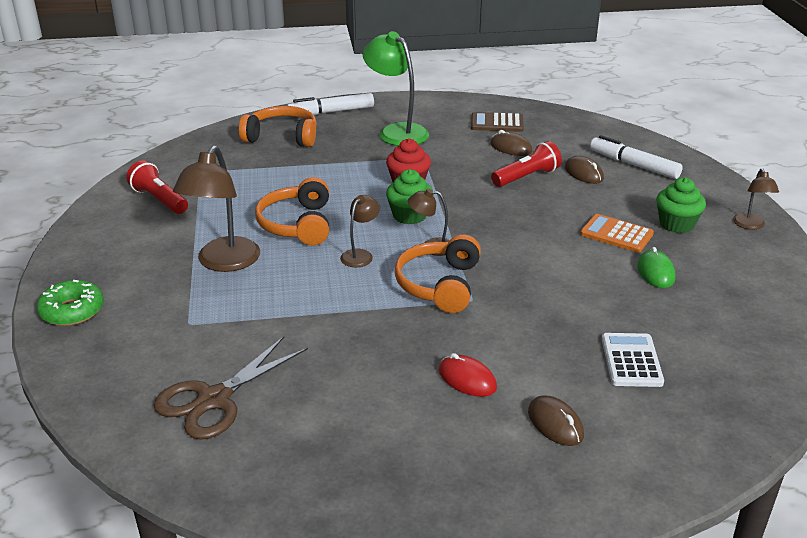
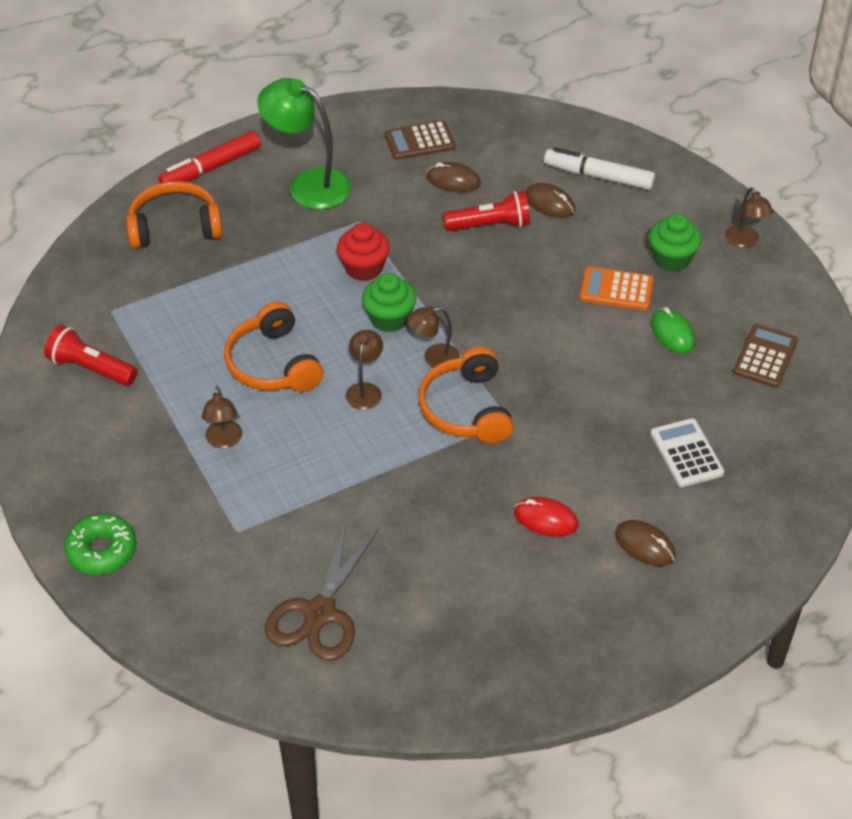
camera: 20 degrees left, 15 degrees up
(223, 263) = (224, 441): brown lamp -> brown lamp, size x0.52
(331, 112) = (211, 167): white marker -> red marker
(527, 177) = (490, 225): red flashlight -> red flashlight turned 45 degrees clockwise
(741, 306) = (765, 356): none -> brown calculator

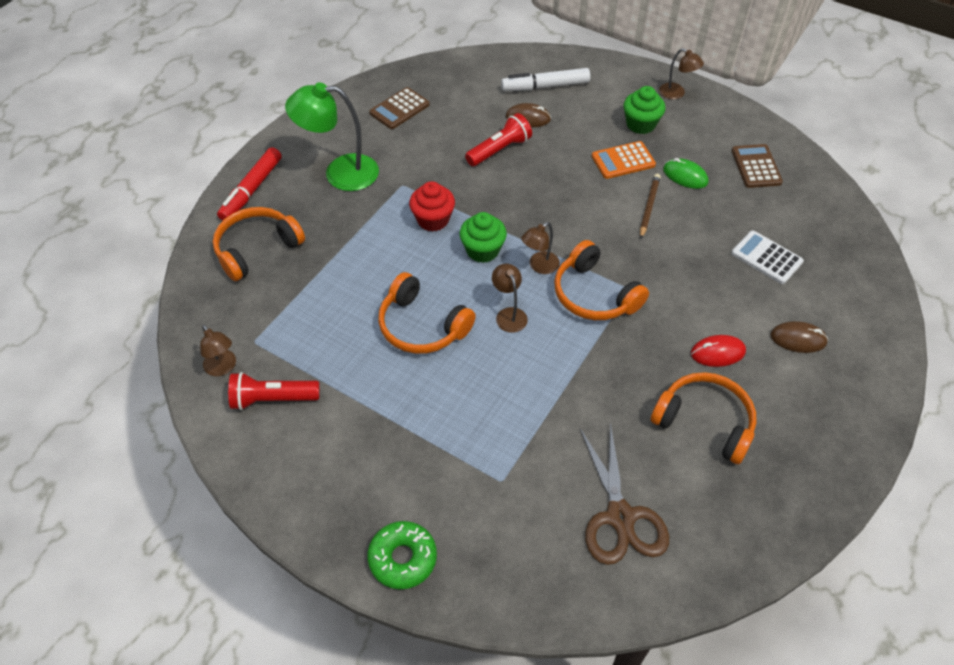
camera: 30 degrees left, 5 degrees up
(224, 441) = (432, 409): brown lamp -> brown lamp (223, 368)
(453, 180) = (447, 128): brown mouse -> none
(474, 574) = (705, 422): none -> orange headphones
(602, 348) = (649, 207): none -> brown pencil

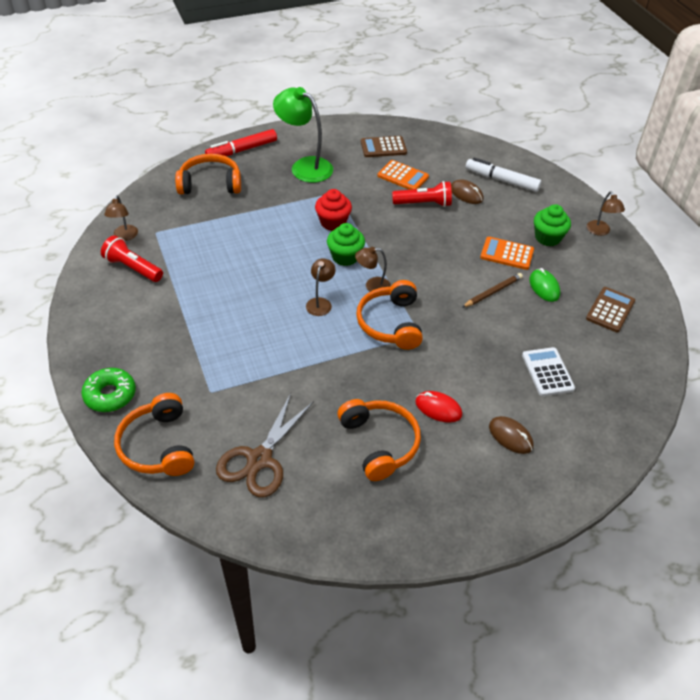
camera: 35 degrees right, 5 degrees down
(422, 326) = (259, 278): orange headphones -> orange headphones (158, 446)
(450, 131) = (403, 176): none -> orange calculator

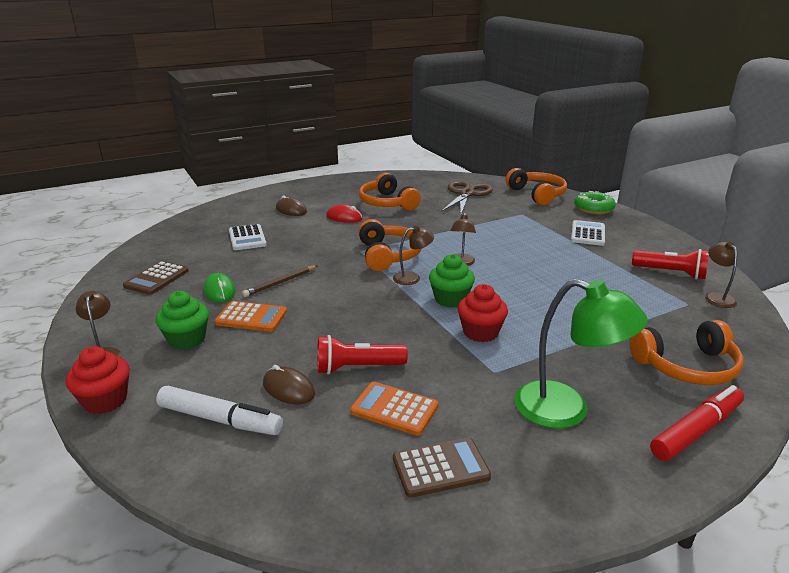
camera: 175 degrees right, 20 degrees down
(161, 339) = (587, 234): none -> white calculator
(575, 198) = (105, 400): none -> red cupcake

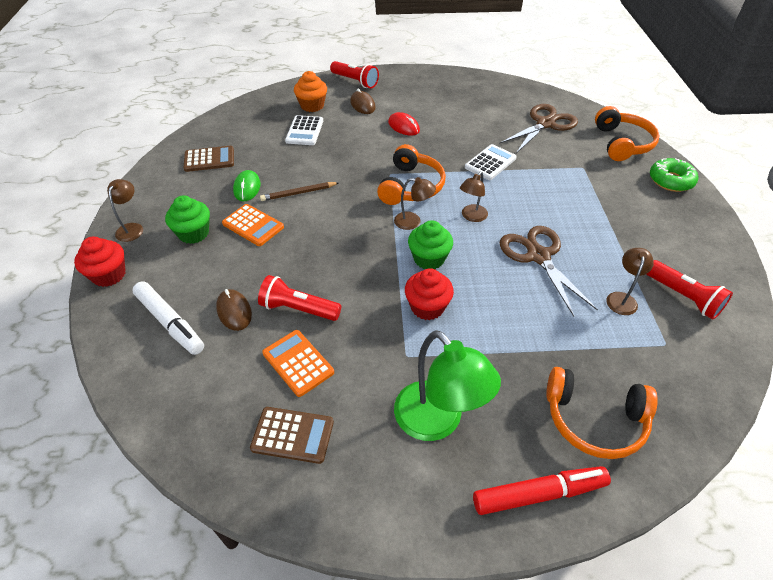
camera: 25 degrees right, 20 degrees up
(156, 278) = (209, 159): brown calculator -> brown calculator turned 150 degrees counterclockwise
(239, 219) = (312, 106): none -> orange cupcake
(269, 196) = (355, 81): none -> red flashlight
(387, 203) = (456, 117): orange headphones -> none
(541, 275) = (538, 256): none -> brown scissors
(587, 234) = (633, 215): white calculator -> white calculator (490, 163)
(716, 297) = (707, 346): brown lamp -> brown lamp (622, 298)

